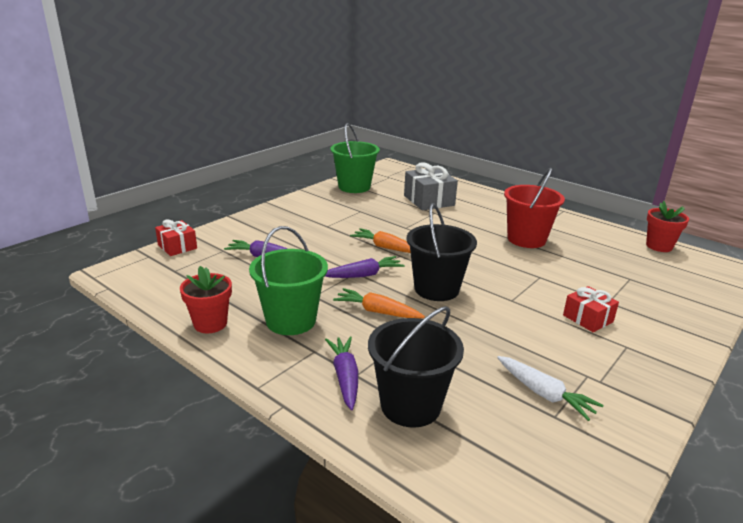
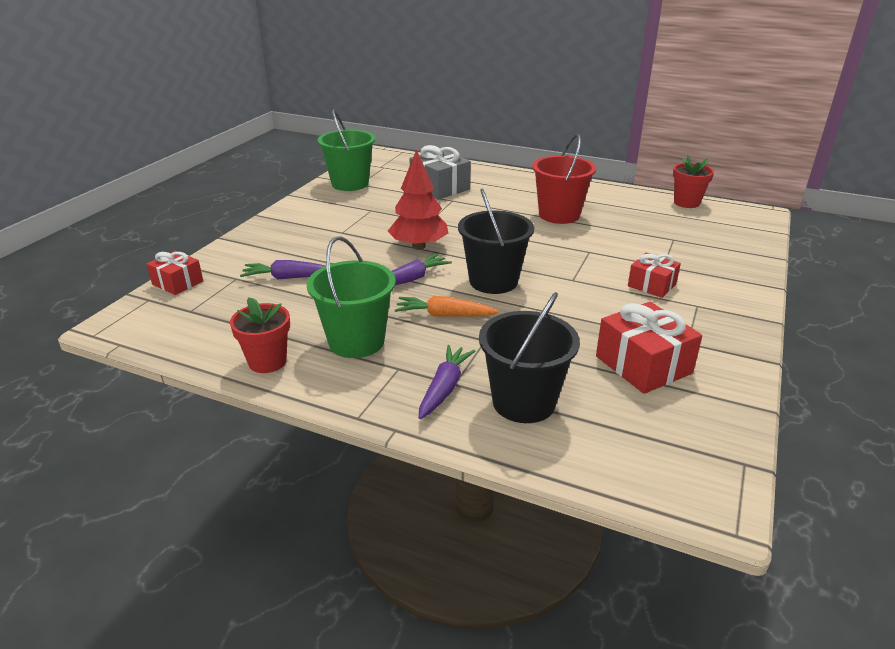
camera: 15 degrees left, 5 degrees up
(345, 377) = (444, 388): purple carrot -> purple carrot turned 45 degrees clockwise
(385, 247) = (418, 246): orange carrot -> red tree
(544, 394) = (643, 365): white carrot -> red gift

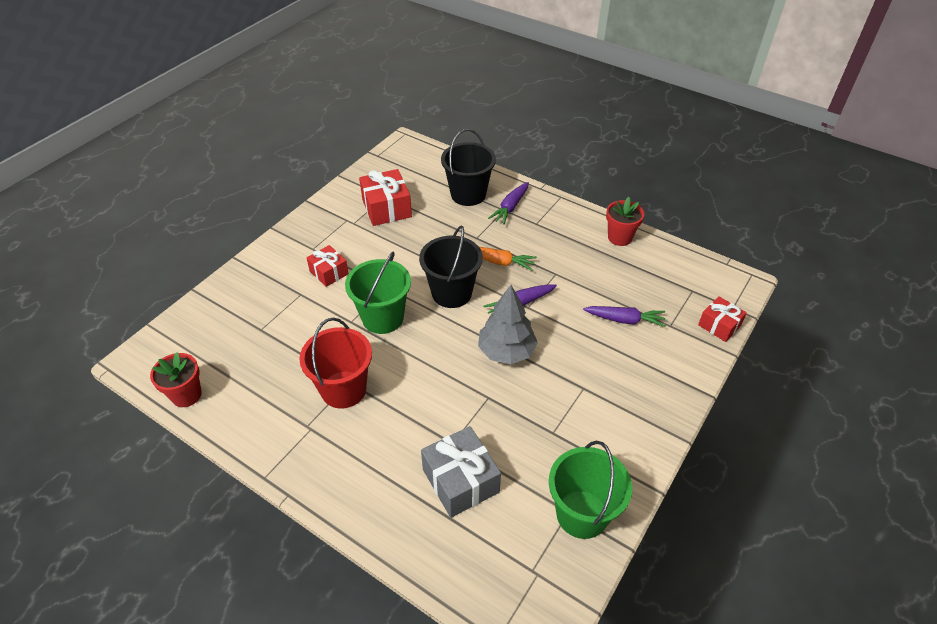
camera: 170 degrees left, 15 degrees up
(356, 341) = (563, 246): green bucket -> green bucket (383, 318)
(418, 246) = (506, 351): red tree -> grey tree

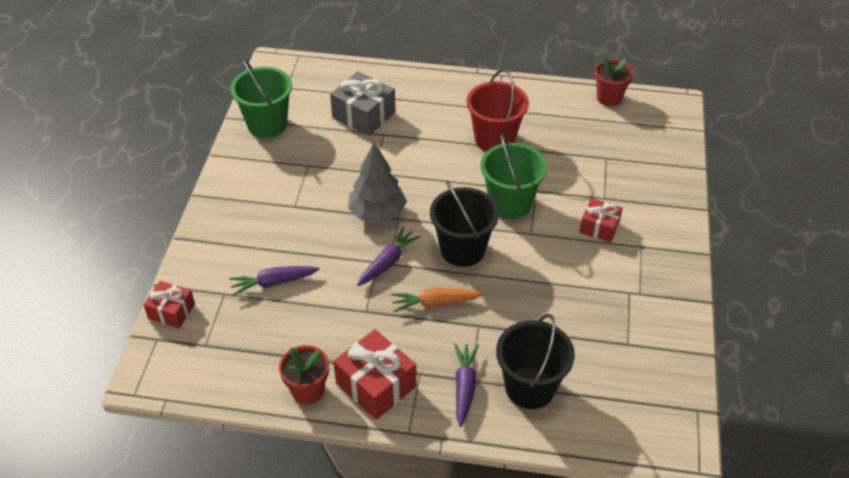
camera: 155 degrees right, 0 degrees up
(386, 208) = (610, 327): red gift -> red gift (376, 385)

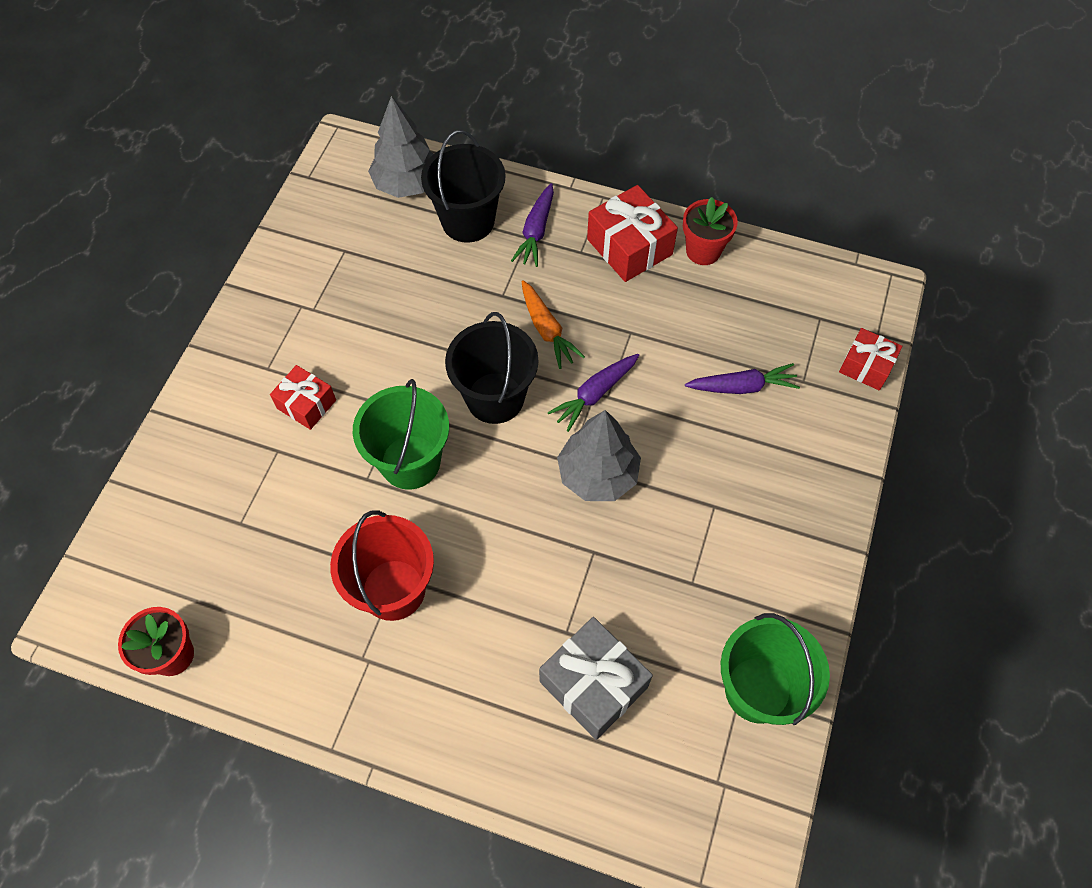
camera: 170 degrees left, 15 degrees up
(435, 303) = (547, 330): orange carrot -> orange carrot turned 60 degrees clockwise
(601, 417) = (407, 184): none -> grey tree

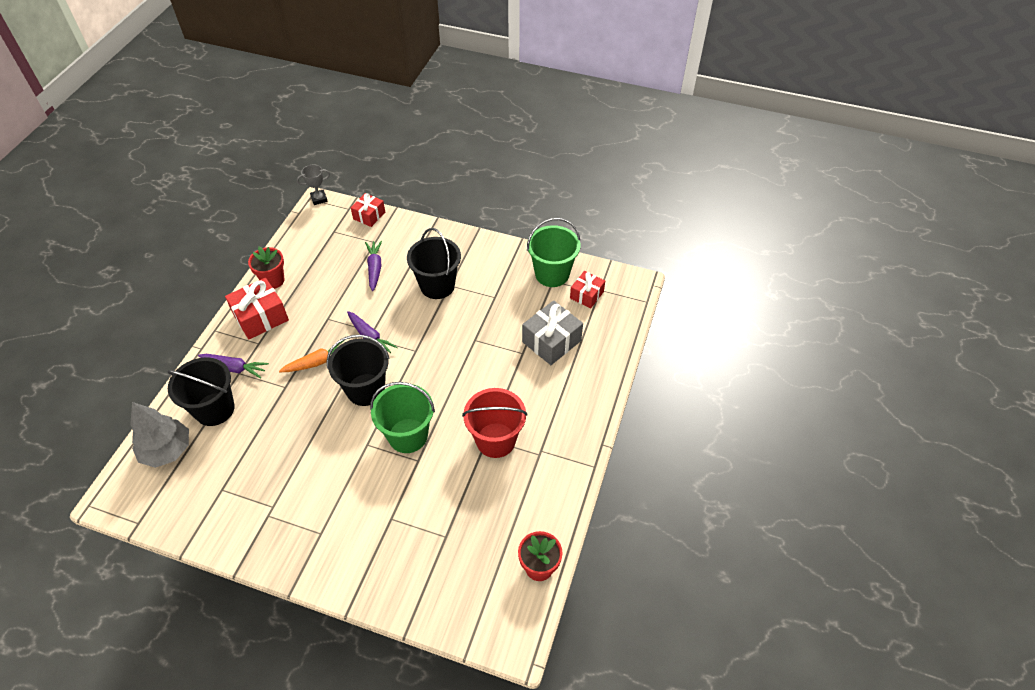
camera: 90 degrees left, 10 degrees down
(306, 404) = (355, 503): red gift -> red gift (586, 295)
(598, 474) = (425, 337): grey tree -> none
(711, 486) = (437, 285): none -> black bucket
(894, 287) = (319, 199): none -> grey trophy

